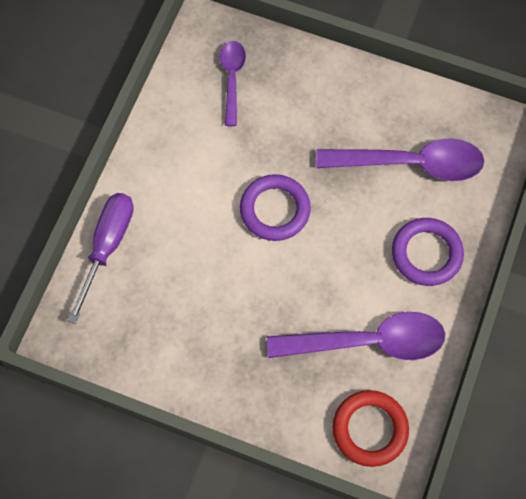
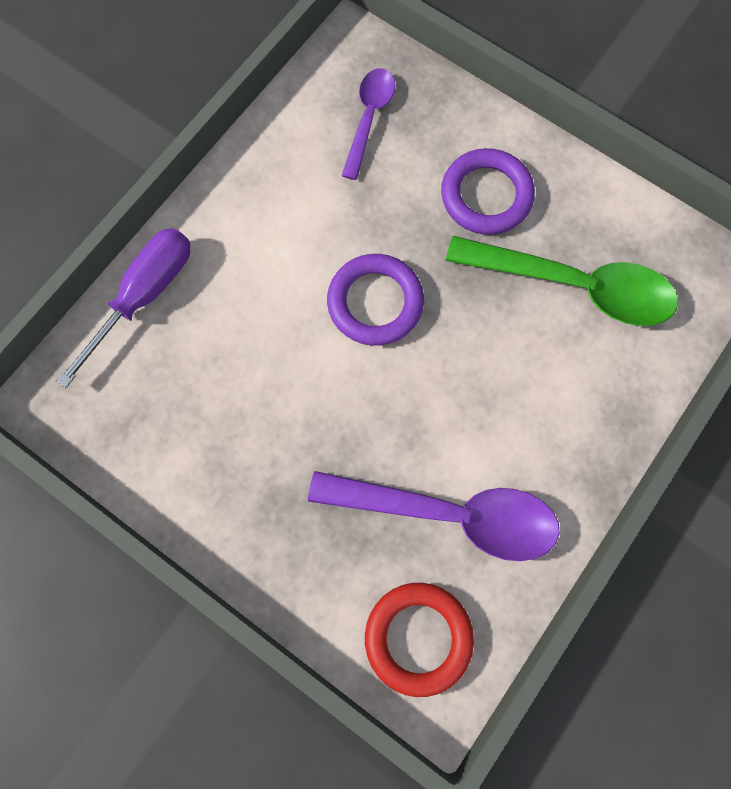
camera: 15 degrees right, 5 degrees up
(410, 163) = (573, 285): purple spoon -> green spoon
(426, 253) = (563, 413): purple ring -> purple ring (486, 195)

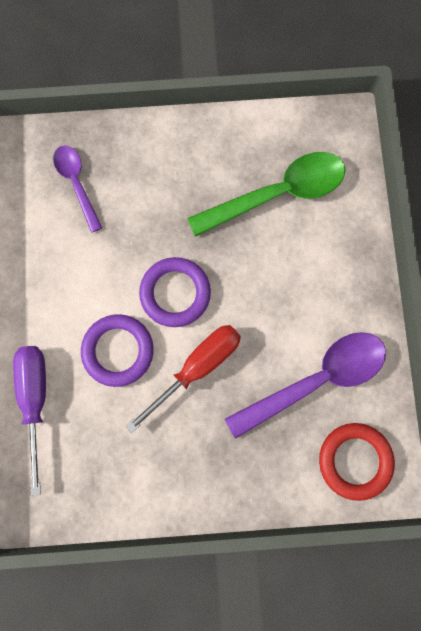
camera: 40 degrees left, 5 degrees up
(332, 396) = (197, 367): none -> red screwdriver
(486, 195) = (185, 178): purple ring -> purple ring (118, 351)

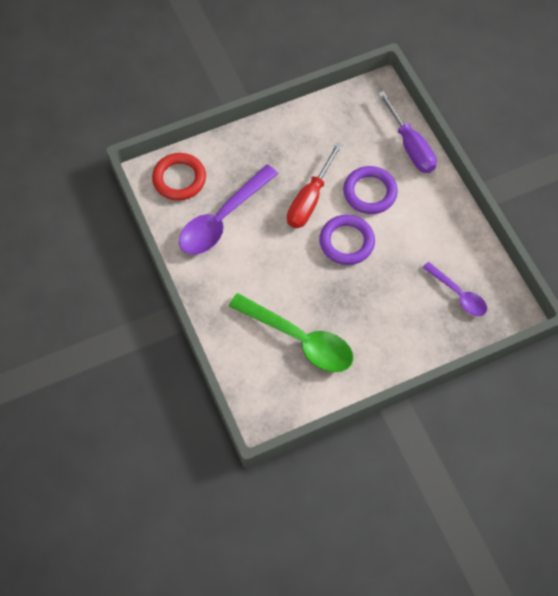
camera: 160 degrees right, 15 degrees down
(277, 194) = (299, 339): green spoon -> green spoon turned 105 degrees counterclockwise

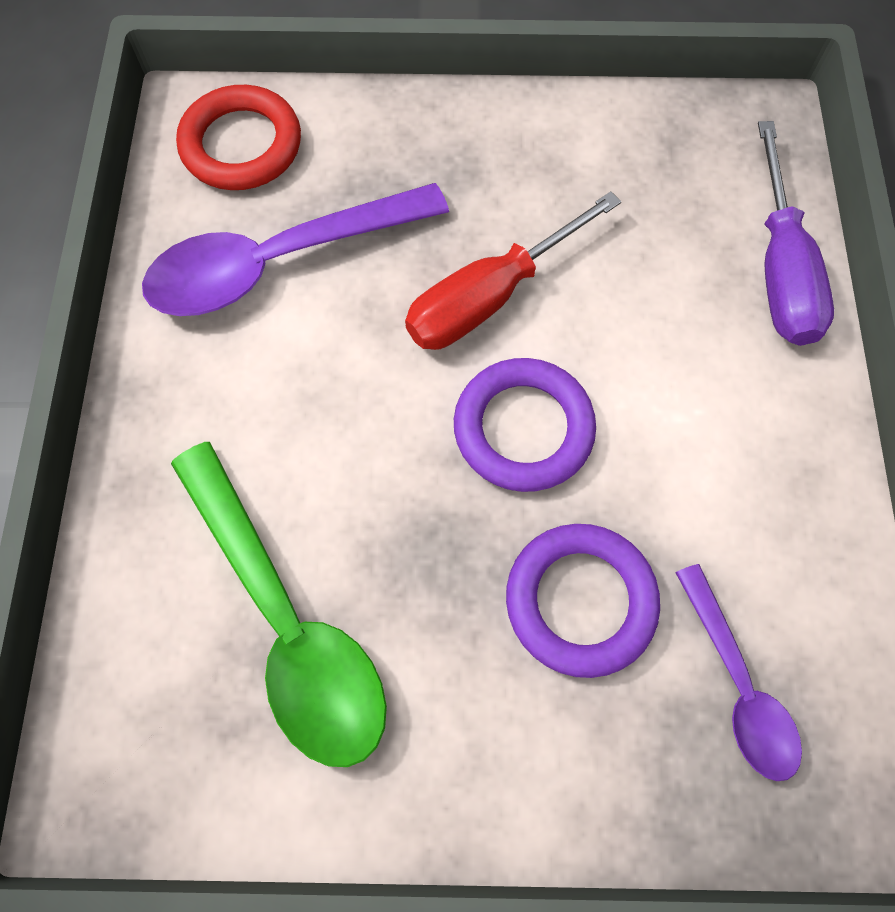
camera: 25 degrees right, 5 degrees up
(370, 192) = (634, 335): purple ring -> purple ring (580, 600)

